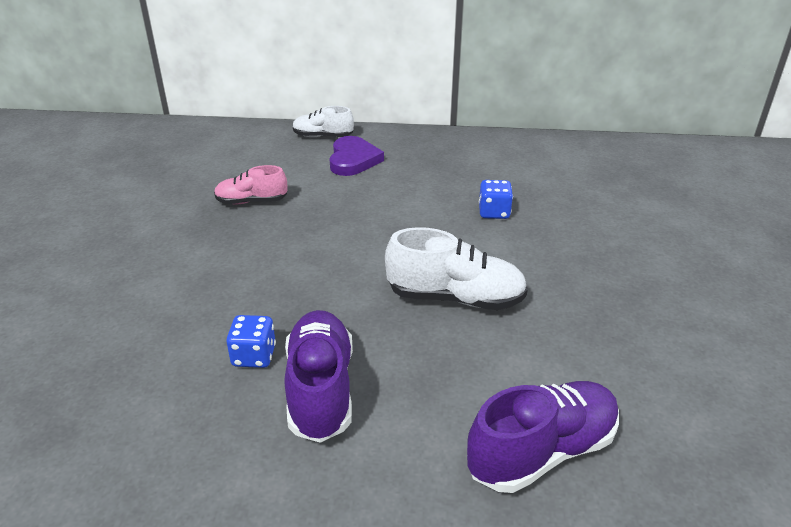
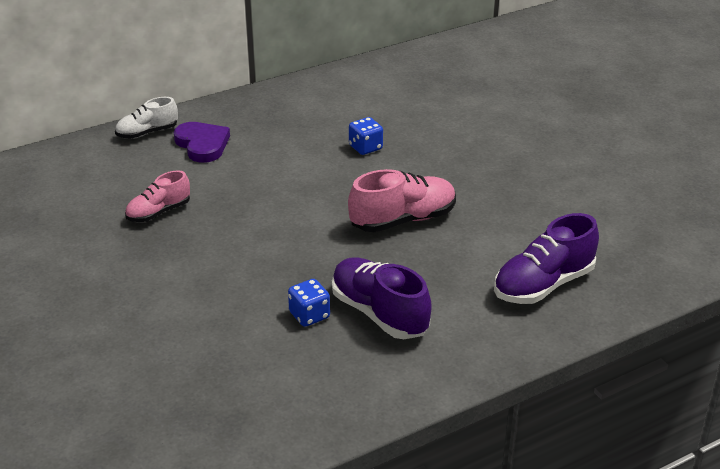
camera: 35 degrees left, 0 degrees up
(455, 298) = (403, 220): white shoe -> pink shoe
(542, 452) = (543, 285): purple shoe -> purple shoe turned 150 degrees counterclockwise

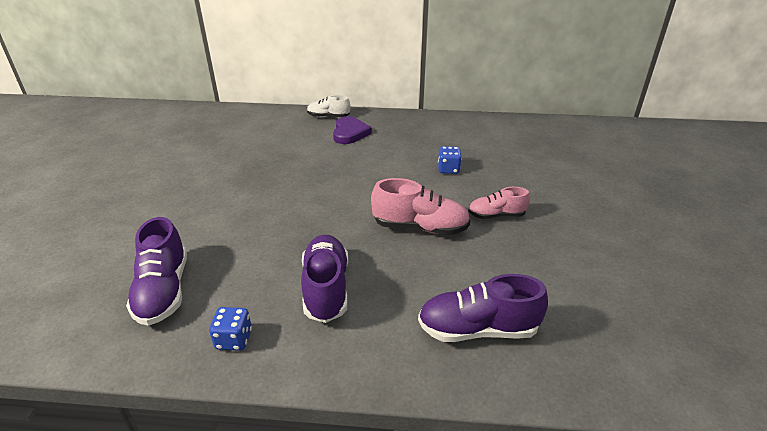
camera: 35 degrees right, 0 degrees up
(158, 212) = (278, 162): pink shoe -> pink shoe (496, 215)
(219, 391) = (163, 291): none -> purple shoe
(309, 315) = (280, 266): blue dice -> blue dice (234, 339)

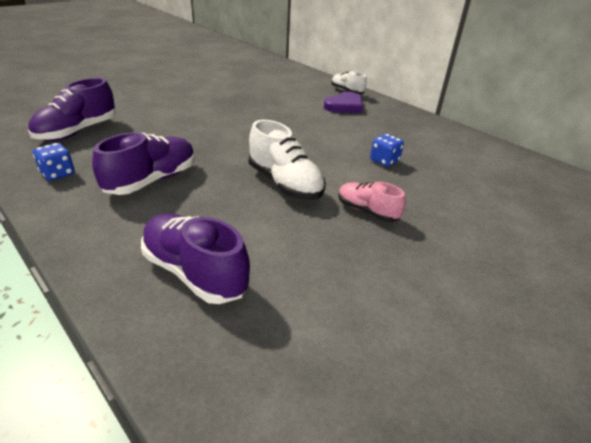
camera: 40 degrees right, 0 degrees up
(420, 227) = (285, 184): pink shoe -> white shoe

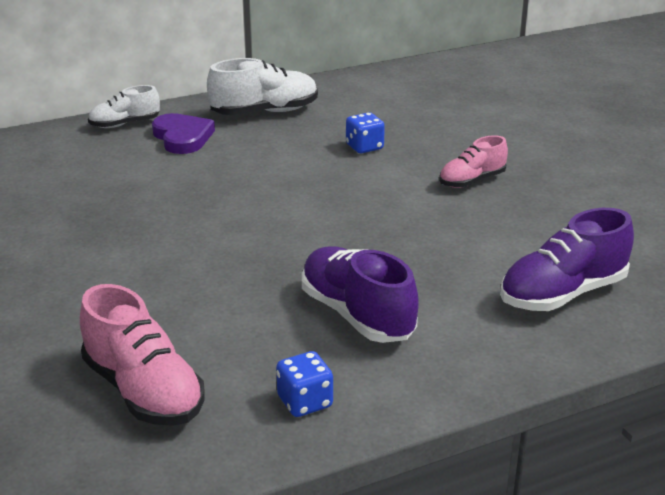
camera: 70 degrees left, 5 degrees down
(77, 132) = (144, 391): purple shoe -> pink shoe
(285, 184) = (398, 219): white shoe -> white shoe (265, 112)

